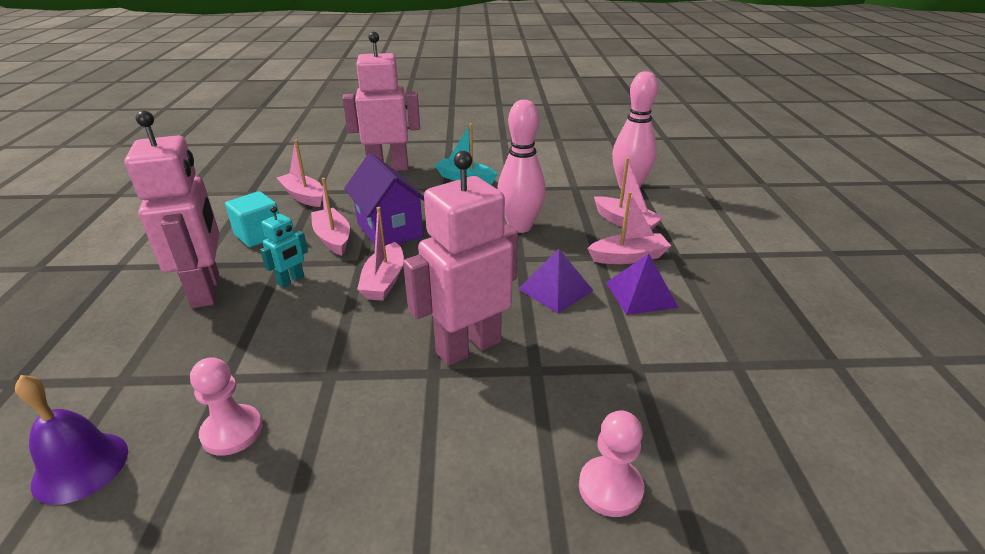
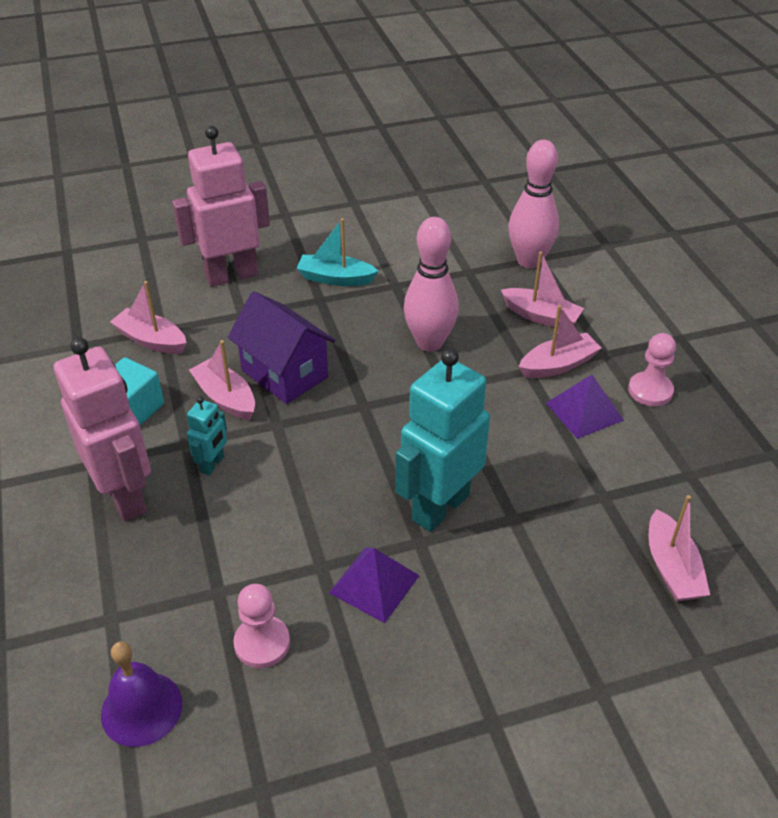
camera: 15 degrees left, 10 degrees up
(384, 281) = (315, 445): pink boat -> pink boat (671, 568)
(468, 347) = (440, 507): pink robot -> turquoise robot
(555, 289) = (498, 421): purple pyramid -> purple pyramid (374, 584)
(610, 488) = (615, 616): pink pawn -> pink pawn (650, 391)

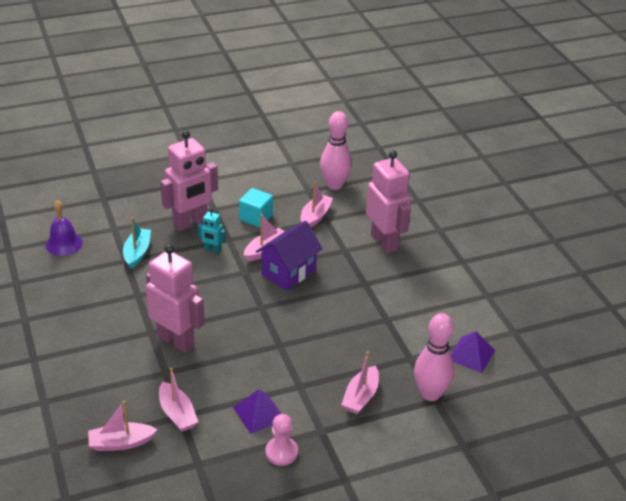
camera: 85 degrees right, 5 degrees down
(262, 643) = (92, 277): pink pawn -> none
(335, 278) = (389, 289): turquoise boat -> turquoise boat (137, 253)
(374, 584) = (124, 315): purple pyramid -> purple pyramid (471, 354)
(429, 343) = (324, 336): pink bowling pin -> pink bowling pin (334, 185)
(440, 507) = (176, 340): turquoise robot -> pink robot
(558, 365) = (306, 402): pink boat -> pink boat (177, 413)

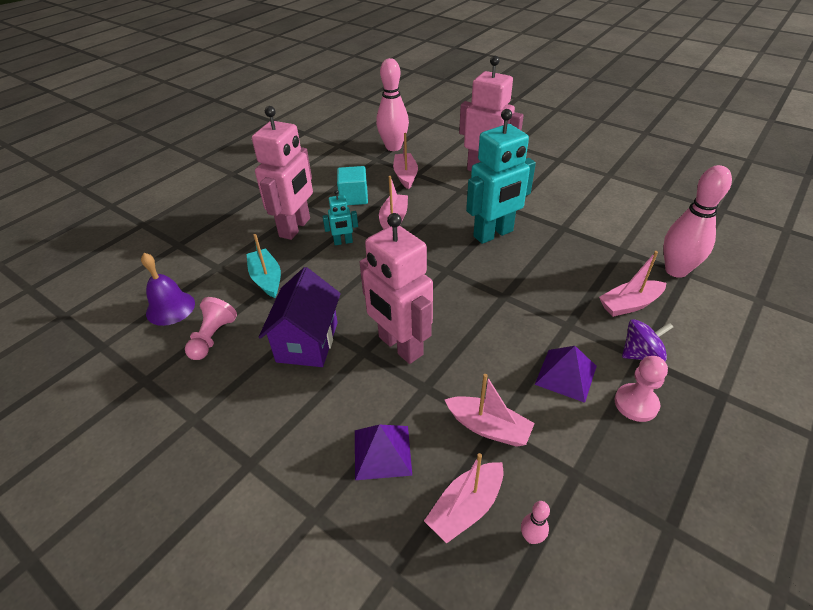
camera: 30 degrees left, 5 degrees up
(72, 276) = (213, 337): none -> pink pawn
(139, 475) = (531, 537): none -> pink bowling pin
(176, 340) = (400, 346): pink robot -> pink robot turned 135 degrees counterclockwise
(288, 272) = (435, 229): purple house -> purple house (307, 342)
(324, 429) = (641, 354): none -> purple spinning top
(327, 297) = (493, 234): none -> turquoise robot
(361, 397) = (629, 304): pink boat -> pink boat turned 75 degrees clockwise
(471, 354) = (659, 223): purple pyramid -> purple pyramid (382, 452)

